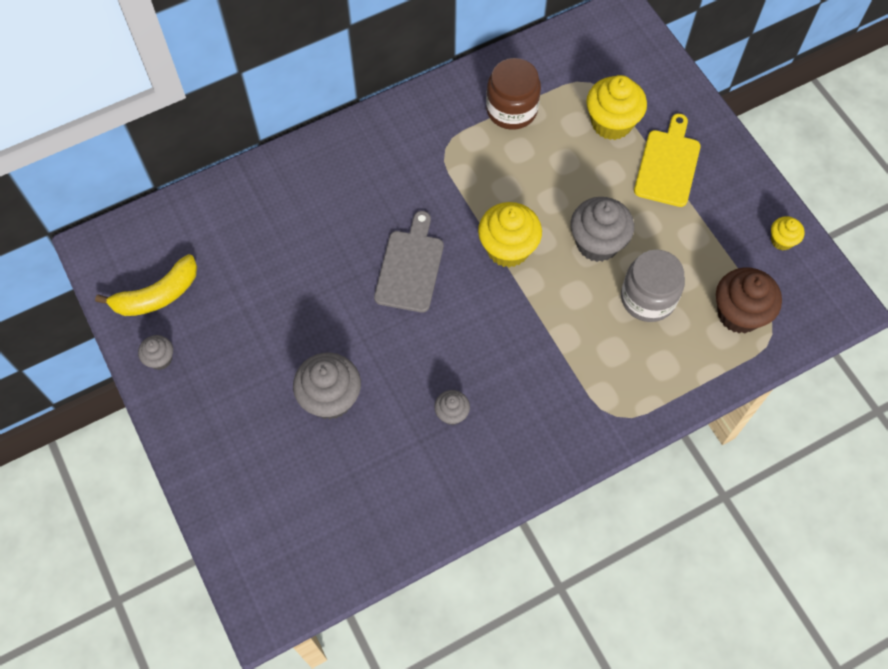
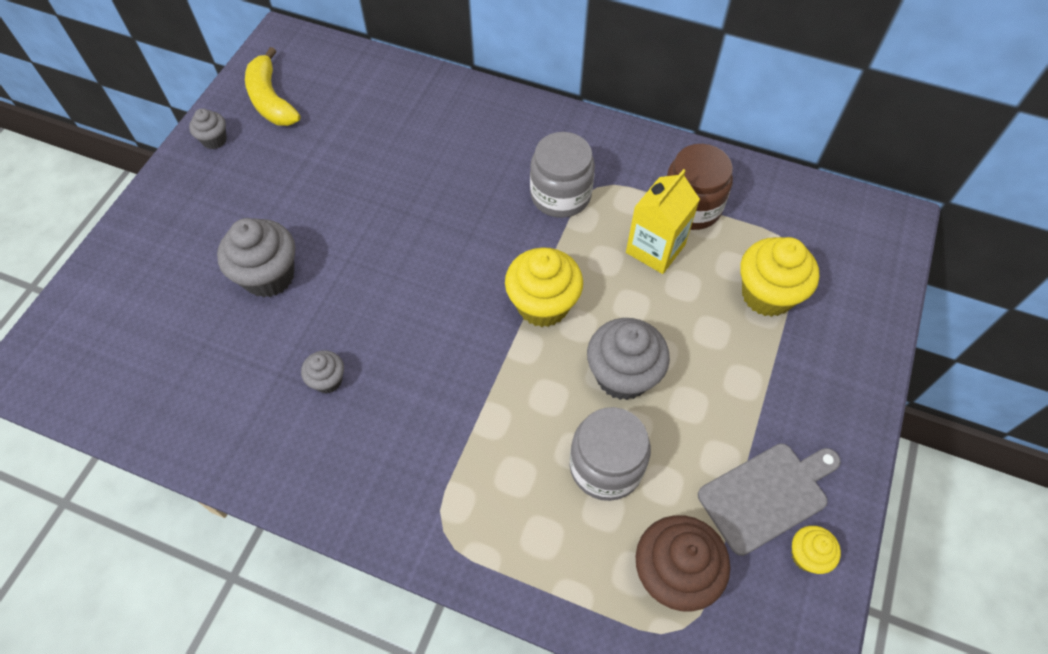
camera: 50 degrees right, 5 degrees down
(157, 295) = (271, 100): yellow banana -> yellow banana turned 45 degrees clockwise
(410, 267) = (451, 244): grey cutting board -> grey cutting board (767, 495)
(431, 174) = (560, 195): none -> grey jar
(524, 154) = (655, 249): none -> yellow carton
(668, 164) = (776, 376): yellow cutting board -> none

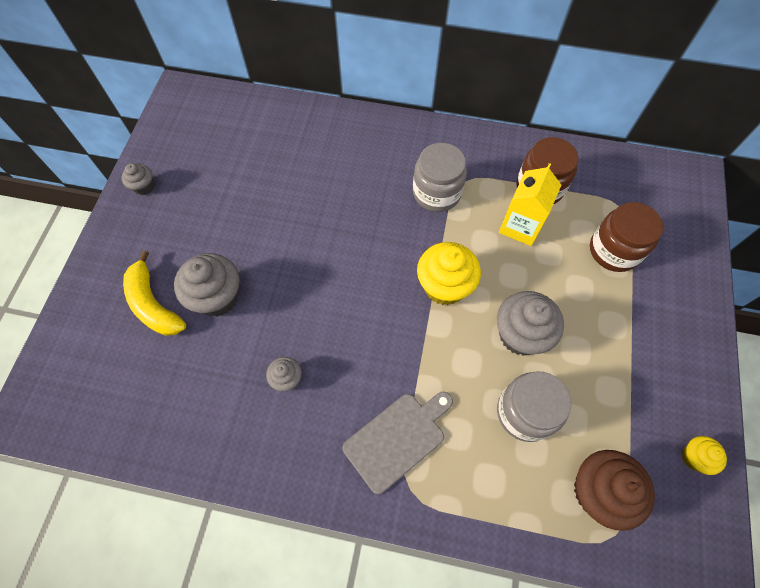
camera: 10 degrees left, 5 degrees up
(271, 100) = (183, 146): yellow banana -> yellow banana (153, 304)
(767, 295) = (614, 250): yellow cupcake -> brown jar
(767, 495) = (653, 413): grey cutting board -> grey cutting board (397, 438)

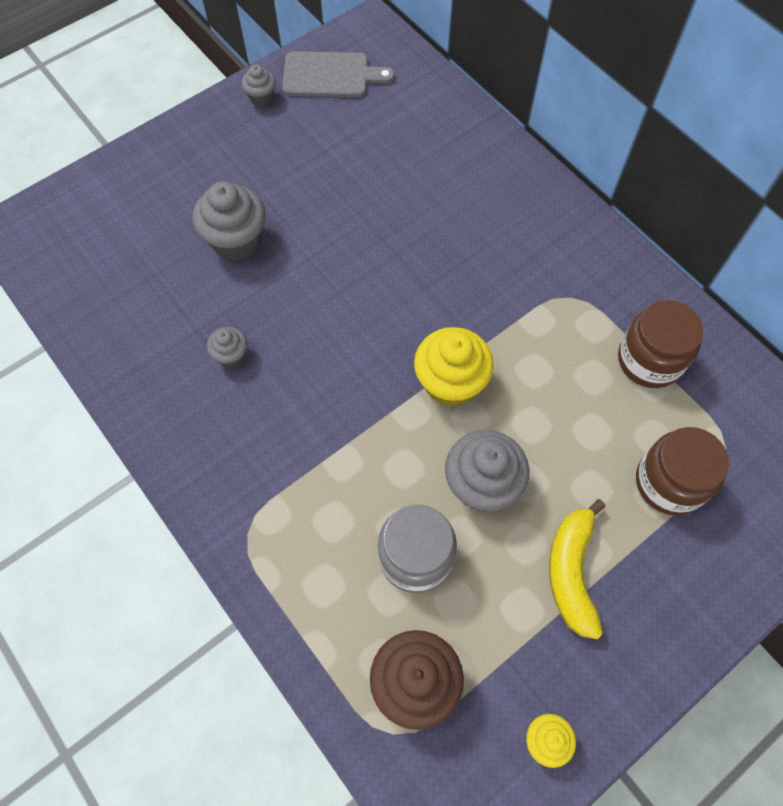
camera: 40 degrees right, 0 degrees up
(153, 304) = (180, 208): yellow banana -> yellow banana (572, 572)
(397, 438) = (277, 482): grey cutting board -> grey cutting board (330, 75)
(436, 193) = (530, 288): grey jar -> none
(520, 226) = (588, 383): yellow carton -> none

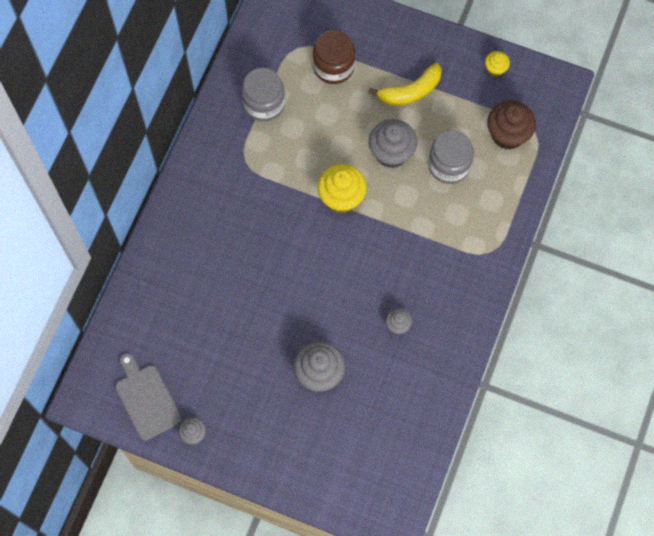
camera: 120 degrees left, 5 degrees up
(649, 360) = (264, 103): brown jar -> grey jar

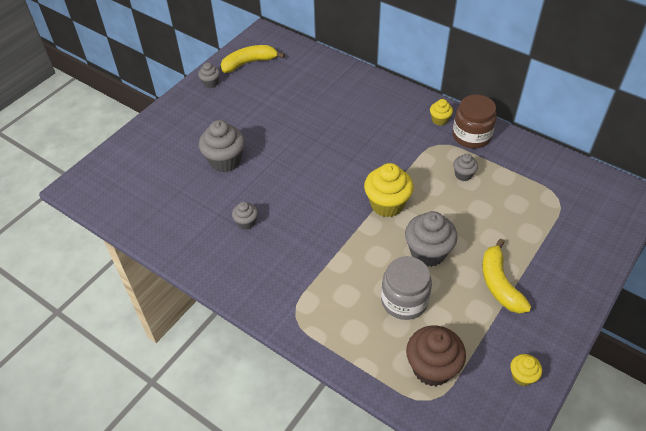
camera: 105 degrees right, 20 degrees down
(146, 399) = (249, 63): grey cutting board -> yellow banana
(207, 165) = (439, 120): none -> yellow cupcake
(264, 103) = (497, 165): grey jar -> none
(285, 133) = (463, 175): none -> grey cupcake
(333, 66) = (534, 223): brown jar -> brown jar (471, 136)

